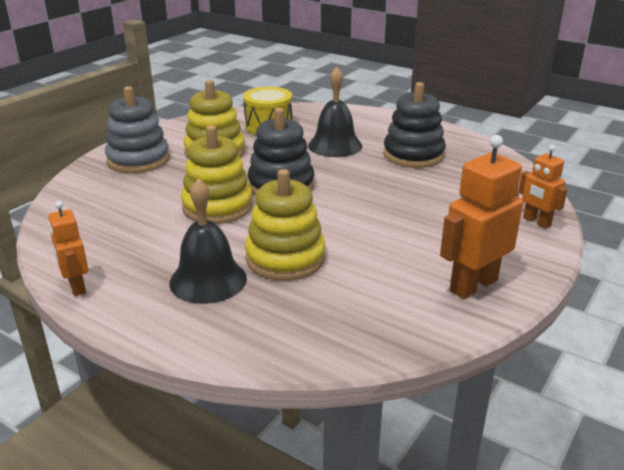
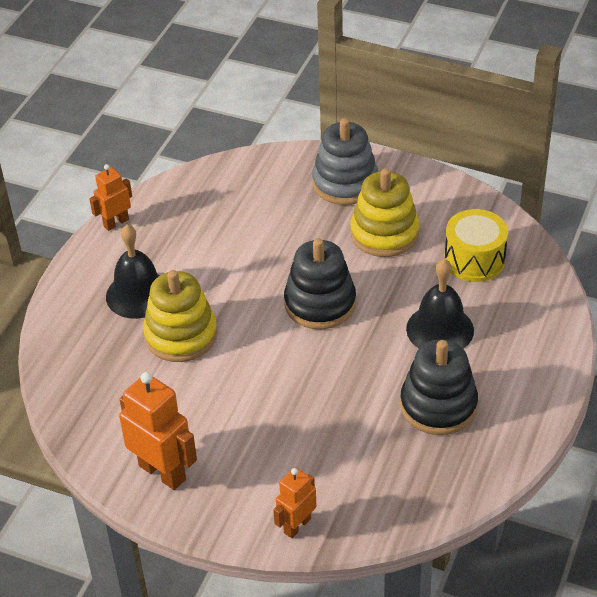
camera: 80 degrees right, 15 degrees up
(217, 207) = (262, 268): yellow stacking toy -> none

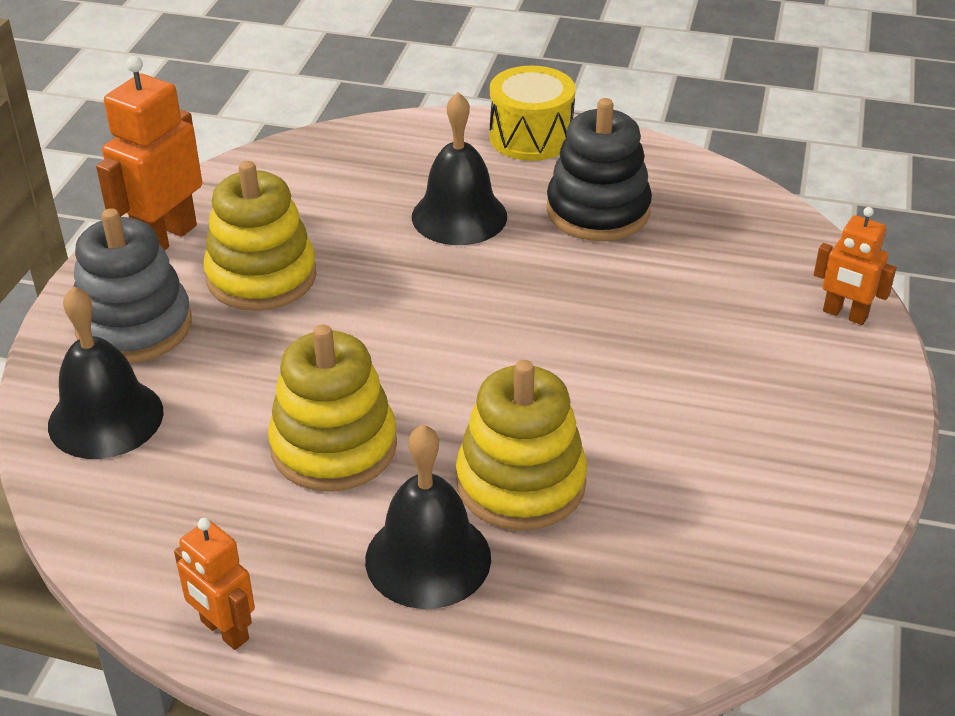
camera: 100 degrees left, 5 degrees down
(163, 472) = (814, 461): orange robot -> orange robot (166, 238)
(228, 262) = (334, 446): none -> yellow stacking toy
(270, 177) = (106, 418): none -> black bell
(320, 303) = (423, 330): black stacking toy -> none
(474, 260) = (318, 193): yellow drum -> yellow drum (531, 137)

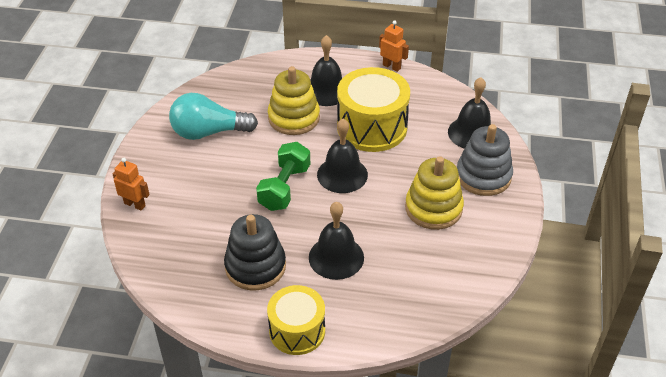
camera: 175 degrees right, 5 degrees up
(166, 238) = (495, 230): orange robot -> none
(334, 446) = (372, 127): yellow stacking toy -> yellow drum
(424, 346) = (342, 174): none -> black bell
(546, 328) = (284, 187): none -> green dumbbell
(729, 458) = (208, 132): none -> turquoise light bulb

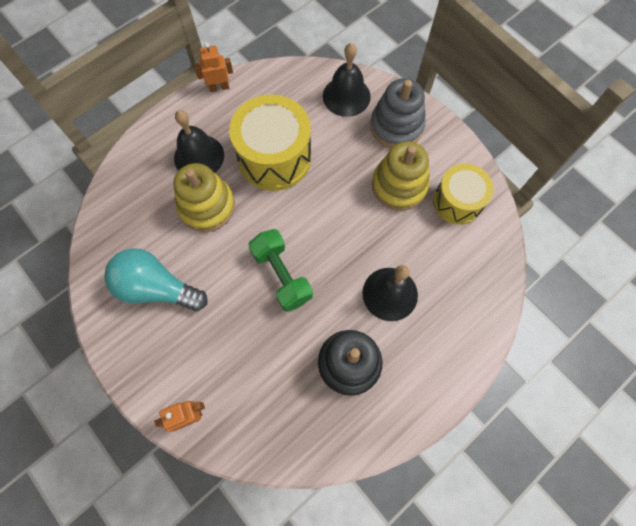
camera: 50 degrees left, 25 degrees up
(208, 132) = (157, 288): turquoise light bulb -> turquoise light bulb turned 75 degrees clockwise
(297, 331) = (440, 380): yellow drum -> yellow drum (457, 202)
(342, 174) = (306, 220): black bell -> none

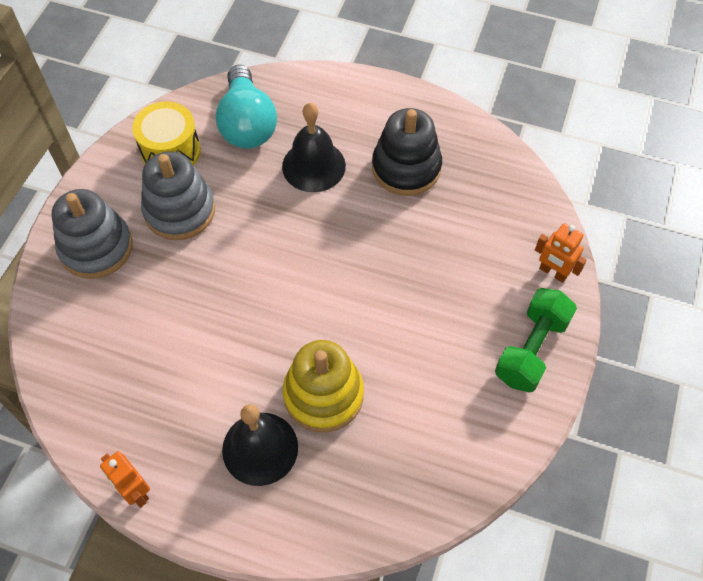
camera: 120 degrees left, 10 degrees down
(157, 288) = (455, 386): turquoise light bulb -> turquoise light bulb (247, 124)
(274, 157) = (212, 356): yellow drum -> none
(281, 275) = (357, 269): green dumbbell -> green dumbbell (531, 349)
(346, 96) = (74, 322): black bell -> none
(399, 185) = (180, 210): yellow stacking toy -> grey stacking toy

